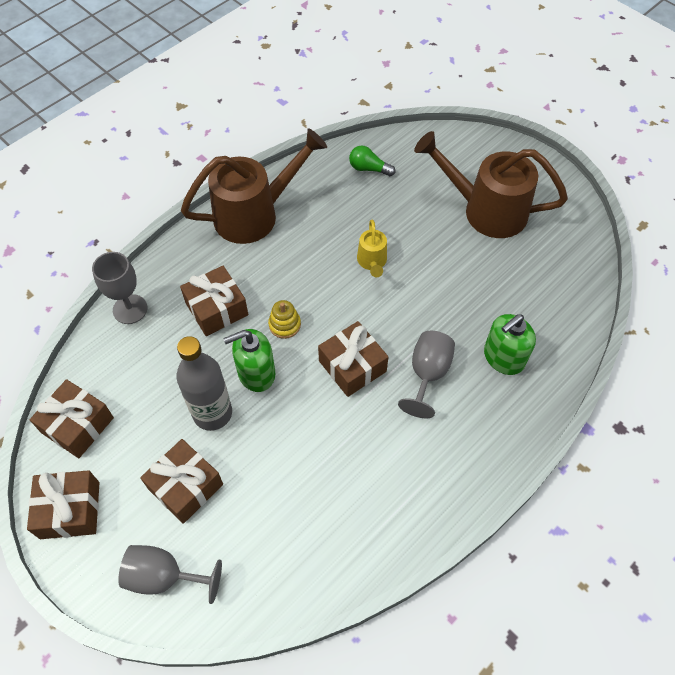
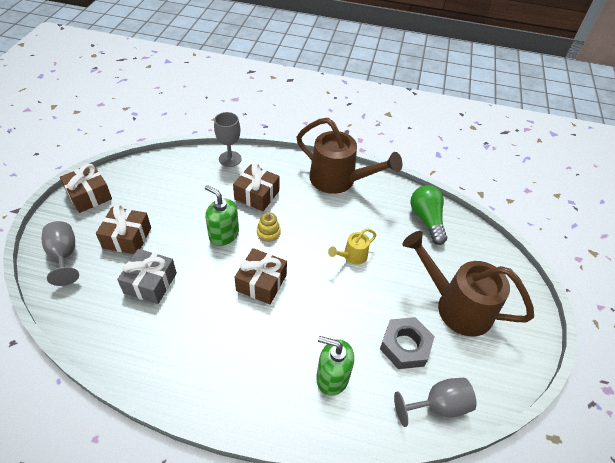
camera: 55 degrees right, 10 degrees down
(77, 425) = (143, 174): brown gift -> none
(212, 413) = (183, 227): grey bottle -> none
(278, 485) = (150, 283): none -> grey gift
(368, 168) = (426, 220): green light bulb -> green light bulb, size x1.63
(427, 374) = (284, 331): grey goblet -> grey goblet (438, 406)
(486, 210) = (456, 306): brown watering can -> brown watering can turned 45 degrees counterclockwise
(504, 278) = (405, 346): none -> grey nut

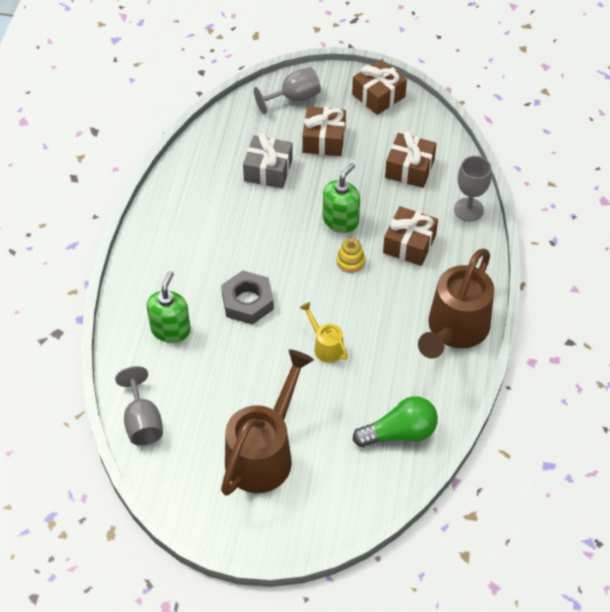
camera: 90 degrees right, 5 degrees up
(261, 283) = (278, 261): brown gift -> brown gift (409, 169)
(405, 346) = (208, 396): grey nut -> grey nut (247, 302)

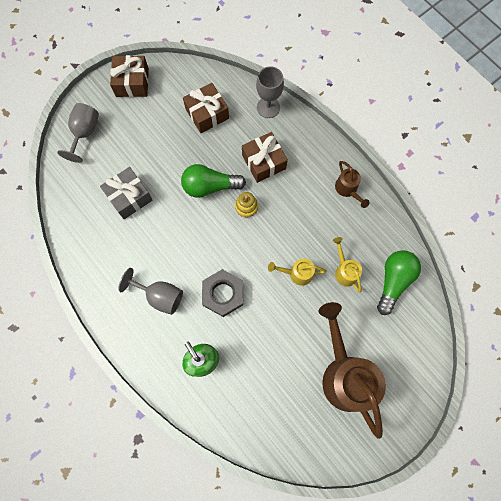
camera: 50 degrees left, 20 degrees up
(142, 422) = (260, 435): grey goblet -> grey goblet (160, 296)
(324, 140) = (136, 143): brown gift -> none
(340, 220) = (210, 186): green soap dispenser -> green light bulb
(368, 383) = (345, 271): none -> yellow watering can
(454, 330) = (347, 189): brown watering can -> brown watering can, size x0.47

